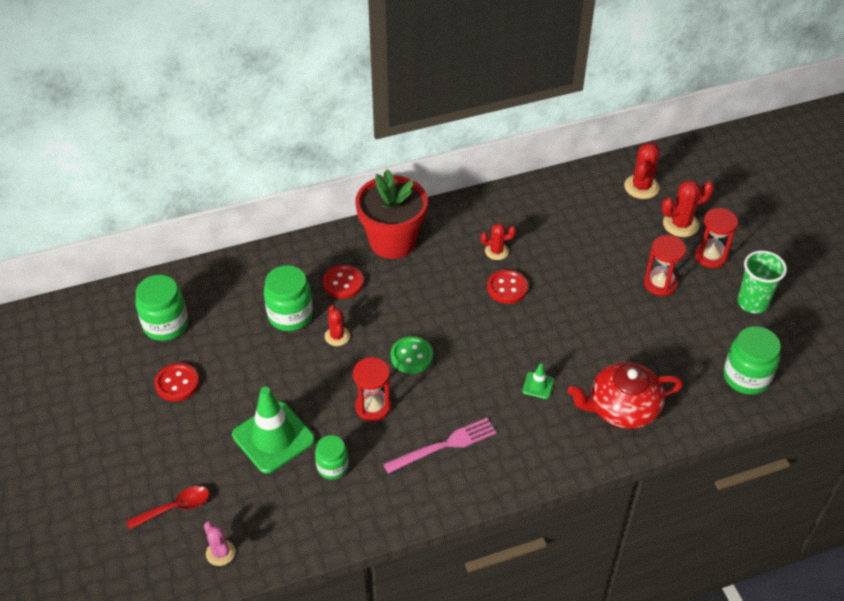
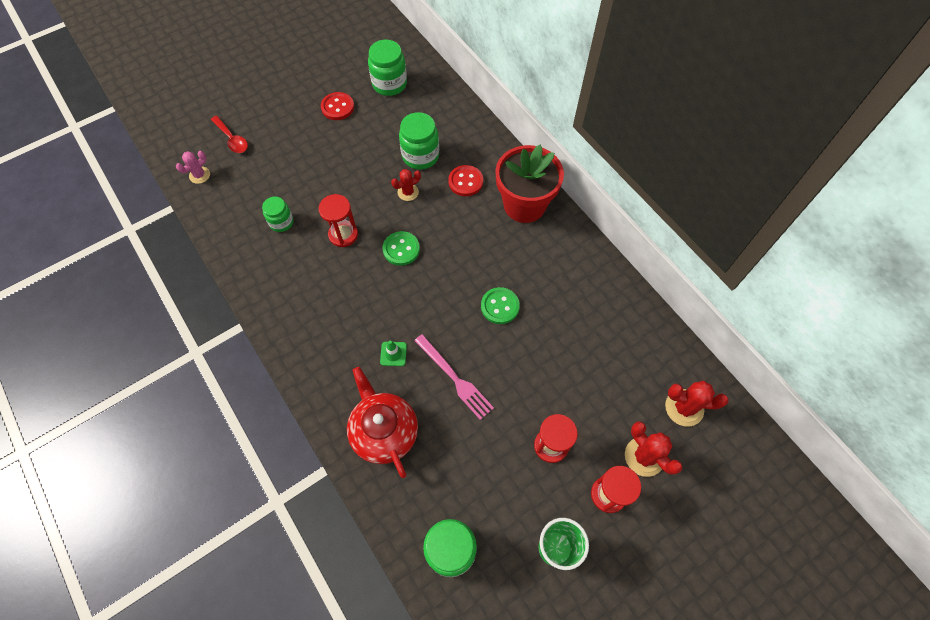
camera: 75 degrees right, 15 degrees up
(273, 437) = (301, 178): green traffic cone -> none
(444, 446) = (315, 293): pink fork -> pink fork (454, 378)
(496, 251) = (542, 289): red cactus -> none
(507, 288) = (500, 306): red button -> green button

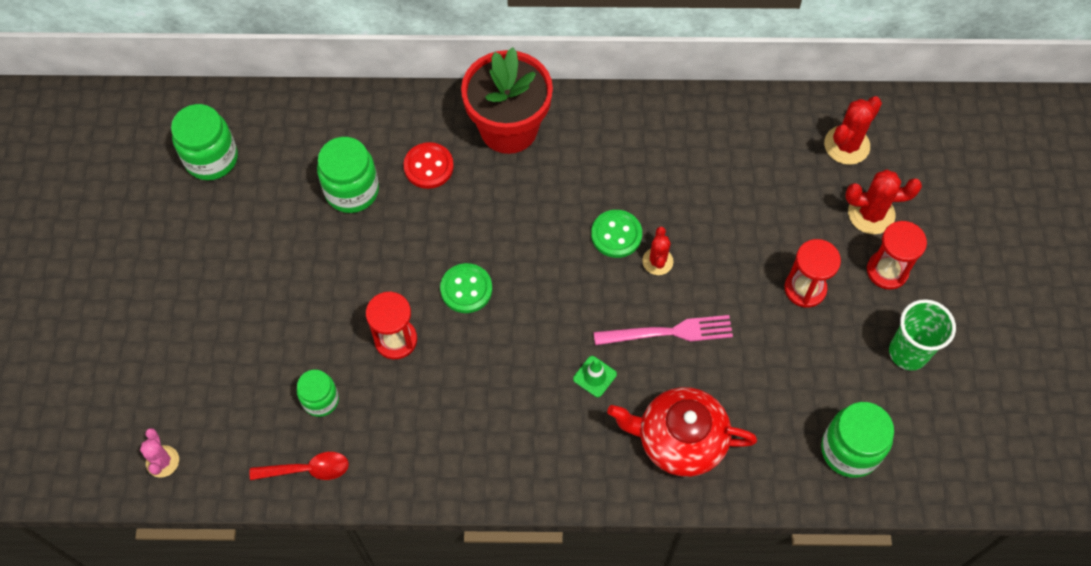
camera: 55 degrees left, 0 degrees up
(232, 139) = (136, 391): red spoon -> red spoon (307, 470)
(337, 107) = (196, 238): red button -> none
(408, 192) = (393, 235): red cactus -> red cactus (657, 261)

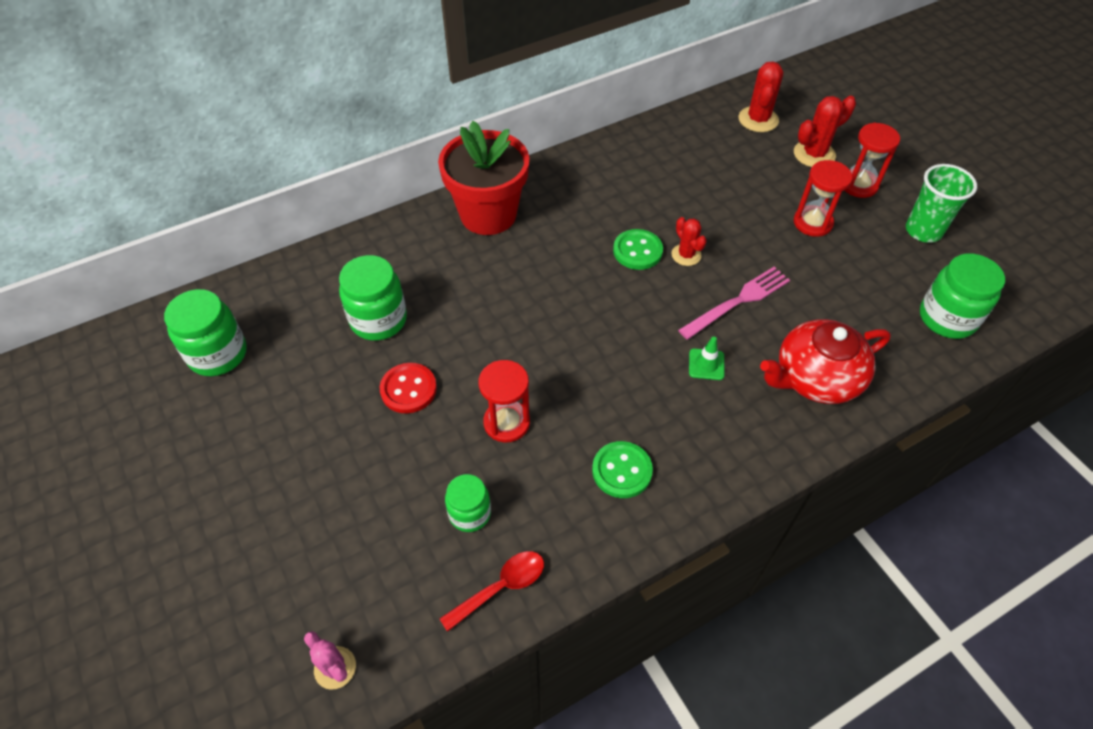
camera: 30 degrees left, 10 degrees down
(428, 167) = (438, 271): red button -> red button (408, 389)
(466, 289) = (541, 350): green button -> green button (622, 471)

